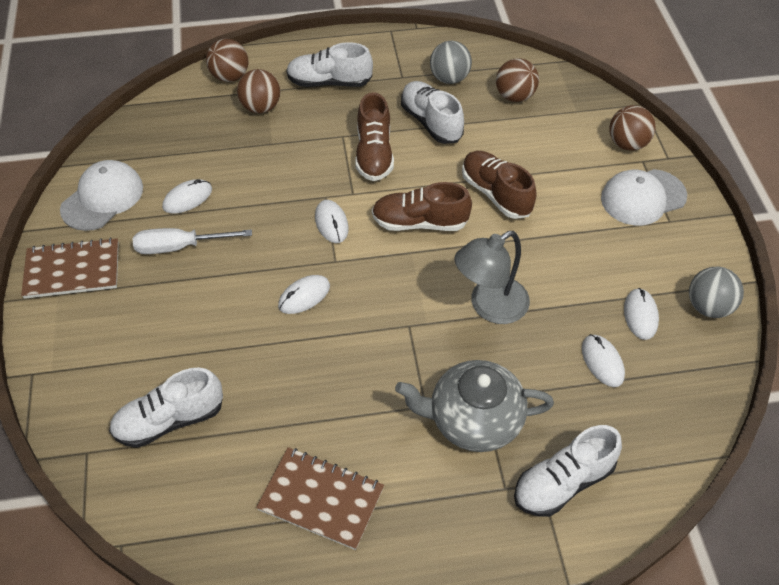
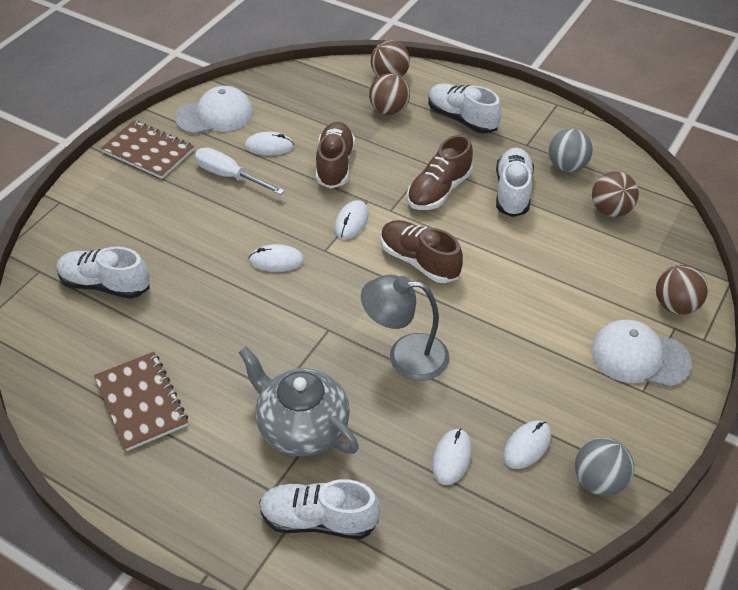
camera: 40 degrees right, 5 degrees down
(496, 194) = (506, 276): brown shoe -> brown shoe (335, 165)

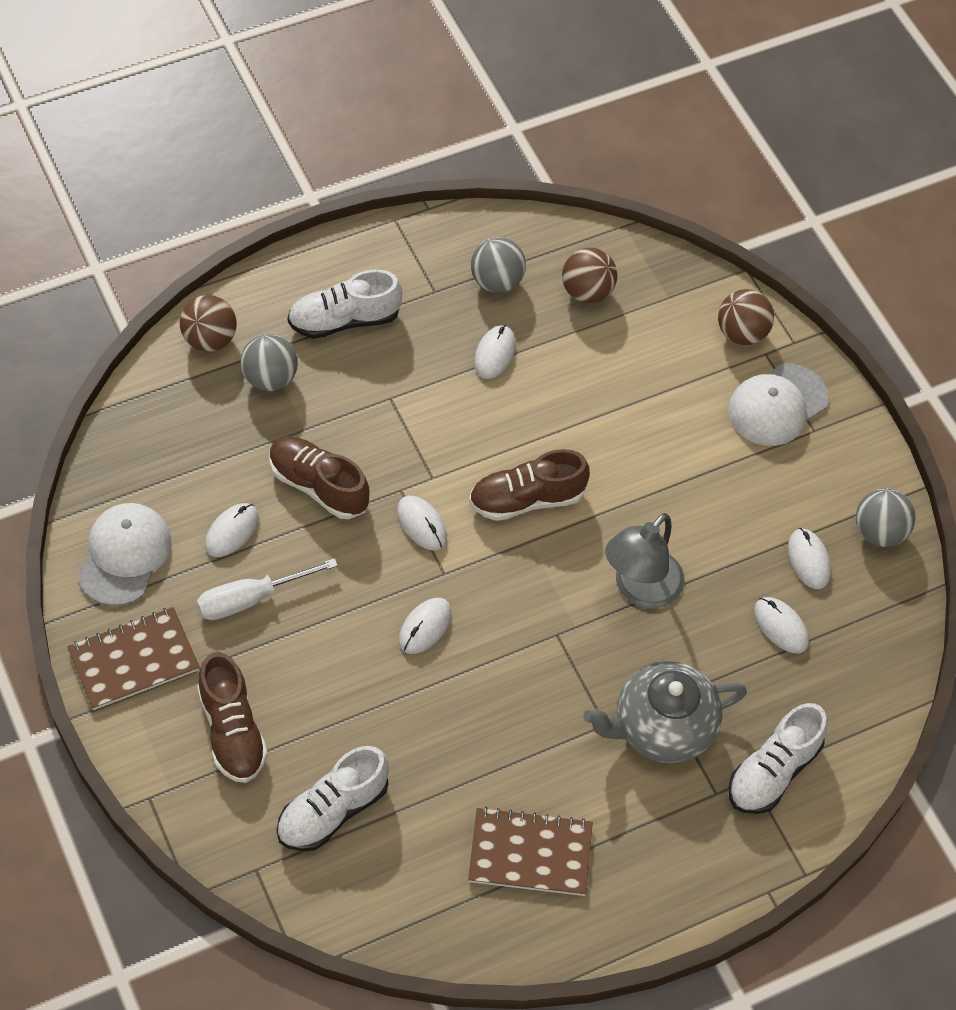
camera: 60 degrees left, 10 degrees up
(389, 110) = (270, 378): brown ball -> grey ball
(439, 190) = (439, 416): brown shoe -> brown shoe (232, 731)
(512, 192) = (494, 353): white shoe -> white mouse

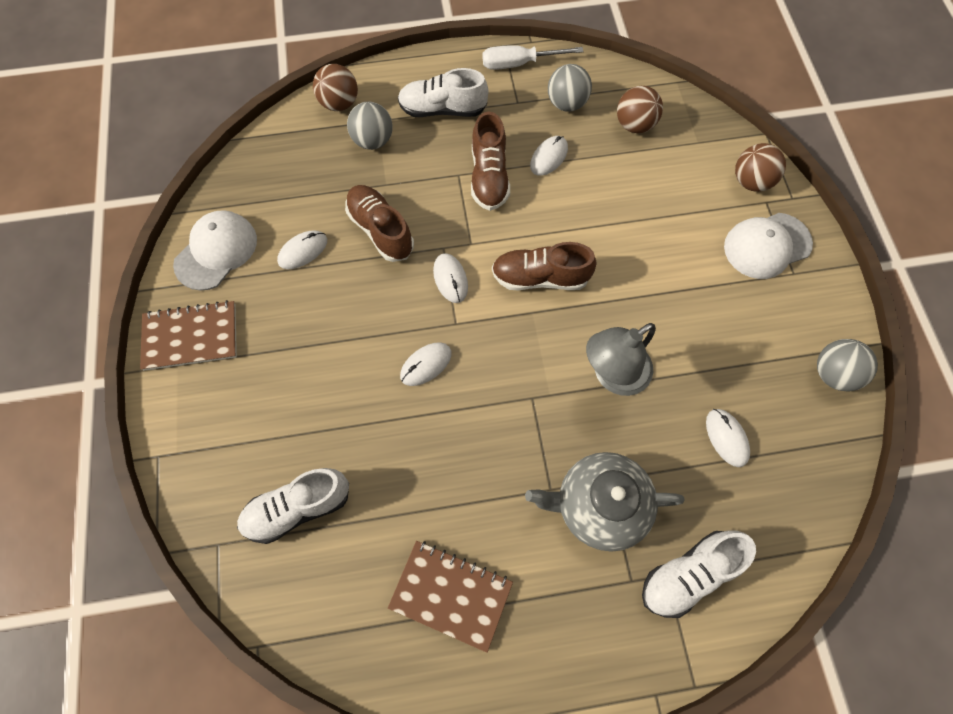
camera: 20 degrees right, 10 degrees up
(232, 731) = (243, 415): brown shoe -> brown shoe (489, 176)
(251, 599) = (298, 308): white screwdriver -> white screwdriver (519, 64)
(808, 560) = (764, 384): white mouse -> none

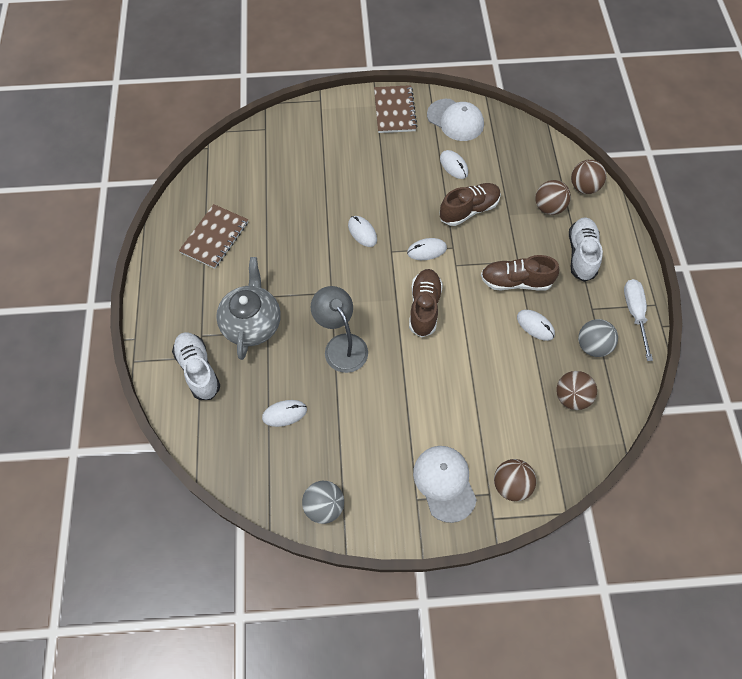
camera: 95 degrees right, 5 degrees down
(298, 508) = (279, 165): white shoe -> none
(373, 141) = (549, 207): grey ball -> brown ball

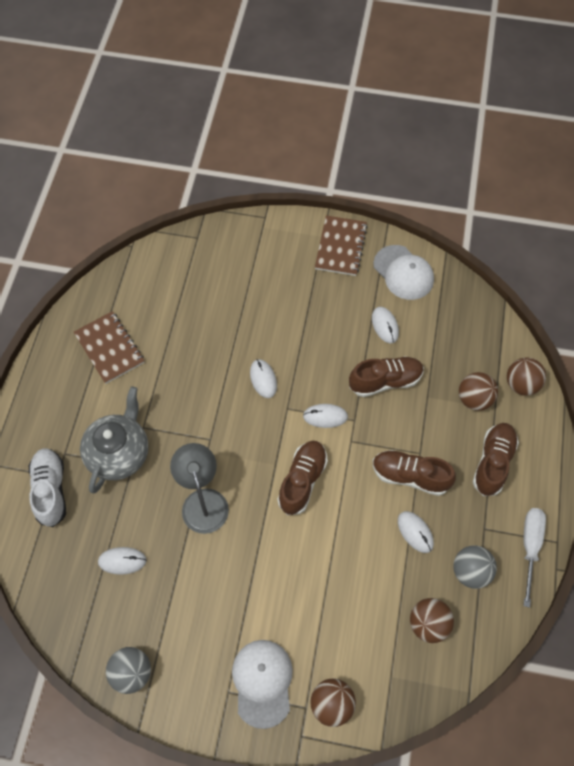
camera: 15 degrees right, 0 degrees up
(214, 237) = (109, 348): brown notebook -> brown notebook turned 75 degrees counterclockwise
(581, 254) = (493, 463): white shoe -> brown shoe

